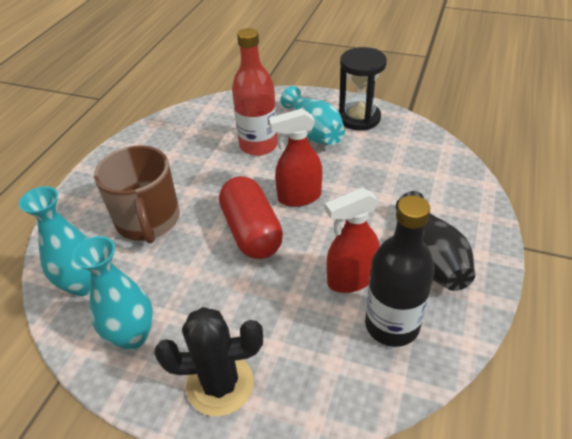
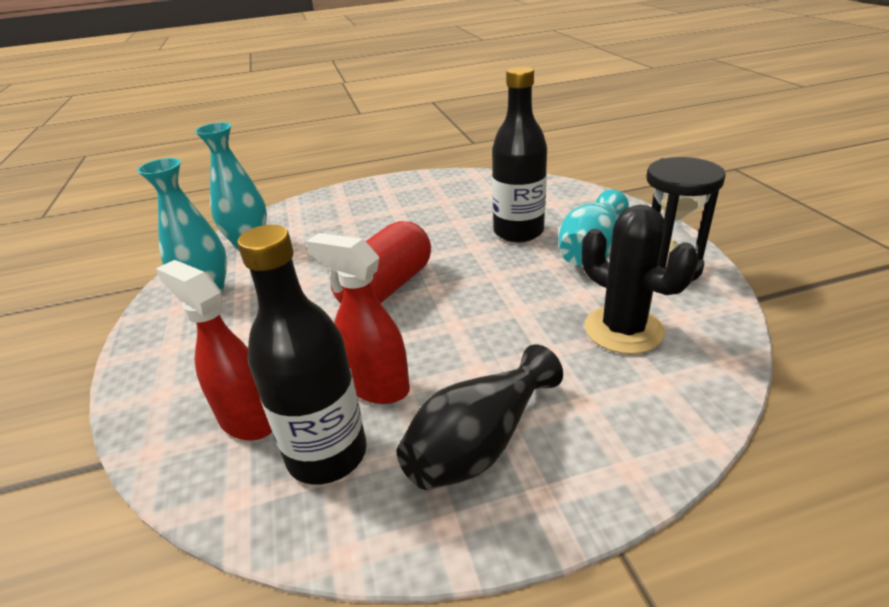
camera: 55 degrees right, 10 degrees down
(148, 220) = (347, 232): brown mug -> none
(220, 384) = (174, 364): black cactus -> black cactus (623, 330)
(258, 145) = (518, 232): red bottle -> black bottle
(299, 197) = (470, 291): red spray bottle -> red spray bottle (248, 419)

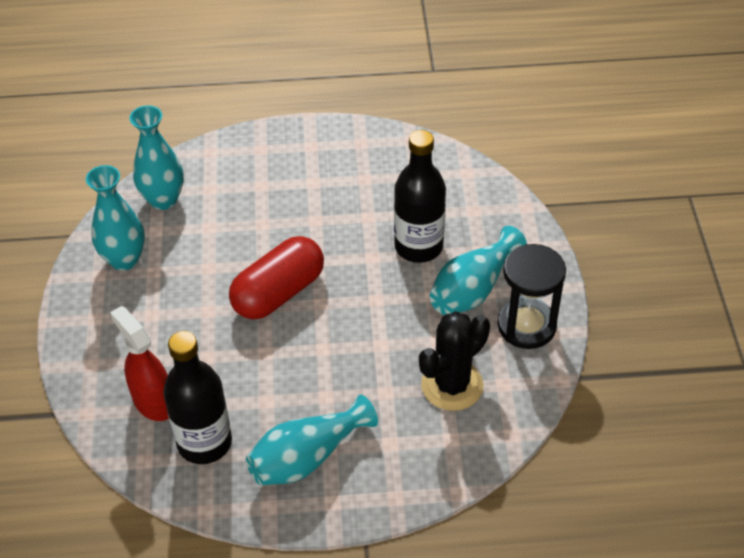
camera: 10 degrees right, 15 degrees up
(376, 386) = (248, 394): red spray bottle -> none
(480, 443) = (307, 457): black vase -> turquoise vase
(623, 330) = (452, 385): black cactus -> black cactus turned 75 degrees clockwise

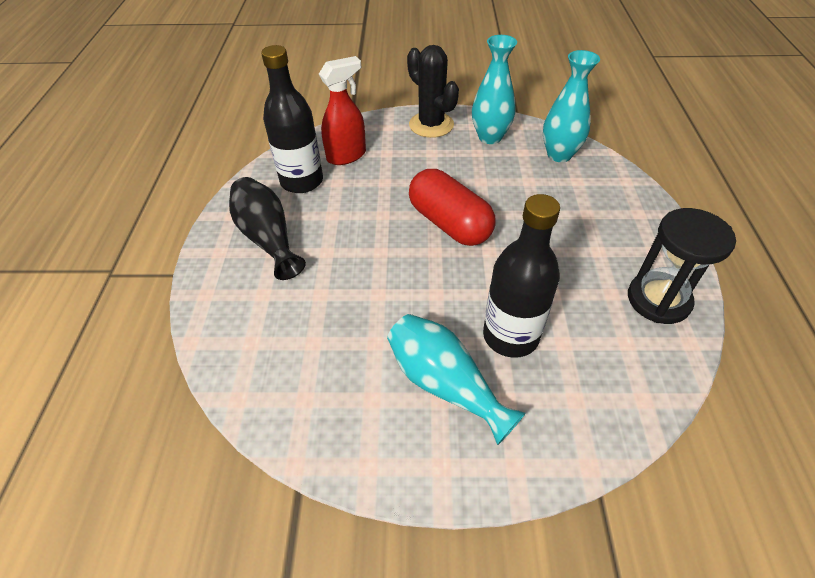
camera: 95 degrees right, 0 degrees up
(307, 457) = (268, 238): turquoise vase -> black vase
(452, 385) = (314, 349): black cactus -> black cactus (431, 125)
(526, 326) = (383, 436): black hourglass -> black hourglass (658, 300)

